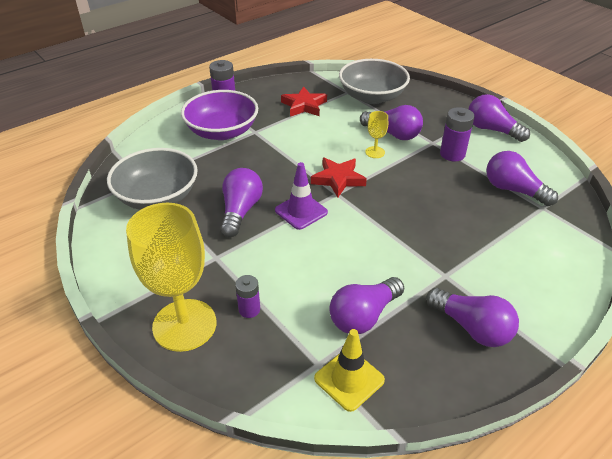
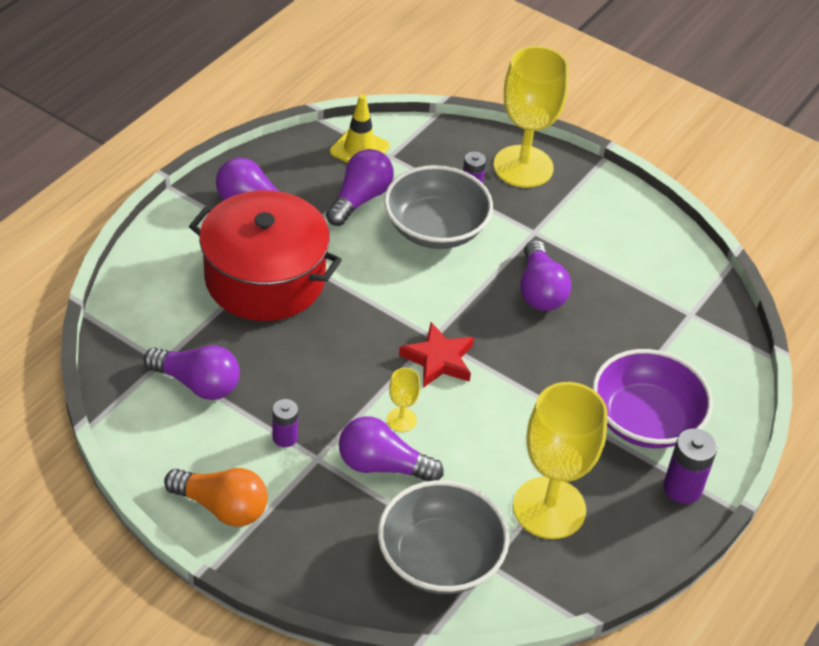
camera: 160 degrees right, 5 degrees up
(157, 197) = (651, 293): grey bowl -> grey bowl (435, 229)
(301, 211) = (467, 302): purple traffic cone -> none
(304, 106) = (549, 508): red star -> yellow goblet
(452, 154) = (285, 437): purple battery -> purple battery, size x0.64
(462, 254) = (265, 278): none -> red pot
(491, 130) = (222, 507): purple light bulb -> orange light bulb

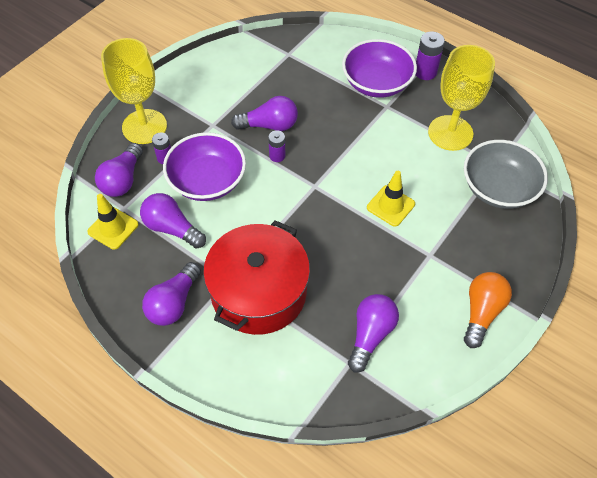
camera: 85 degrees left, 10 degrees up
(285, 437) = (415, 275): purple battery -> purple battery (277, 156)
(382, 465) = (431, 217): purple light bulb -> purple light bulb (123, 180)
(401, 420) = (390, 206): yellow goblet -> yellow traffic cone
(435, 229) = (207, 181): grey bowl -> purple bowl
(438, 360) = (335, 183): red star -> none

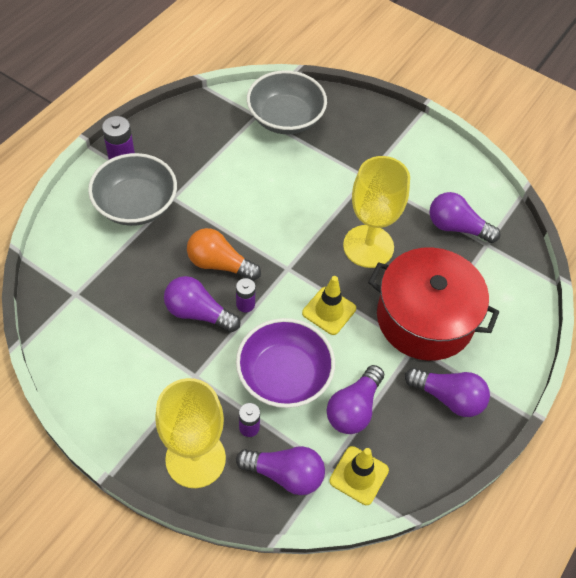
camera: 95 degrees left, 0 degrees up
(269, 125) = (198, 313): purple light bulb -> purple light bulb turned 60 degrees counterclockwise
(376, 83) = (136, 205): purple bowl -> grey bowl
(390, 206) = (311, 203): yellow traffic cone -> yellow traffic cone (329, 311)
(450, 133) = (214, 147): yellow goblet -> yellow goblet (368, 246)
(481, 312) = (421, 146): orange light bulb -> orange light bulb (219, 264)

